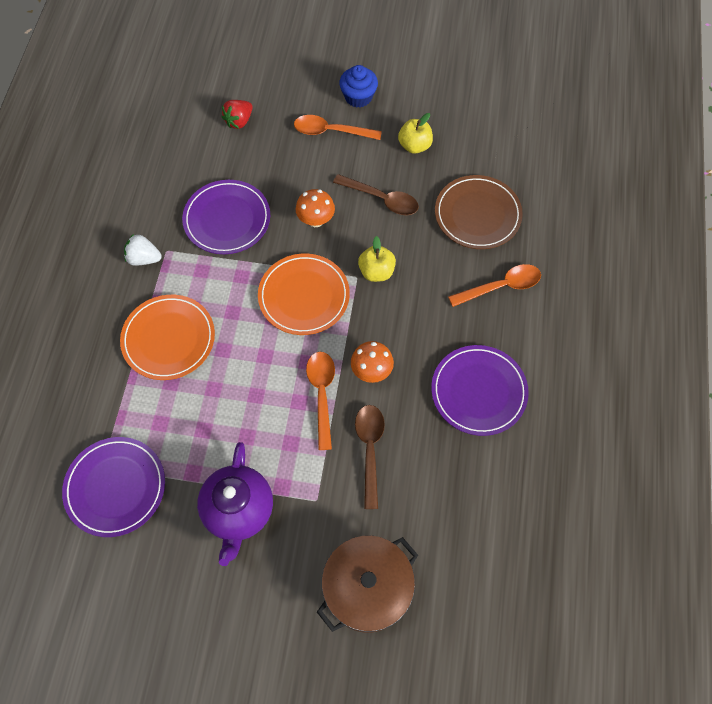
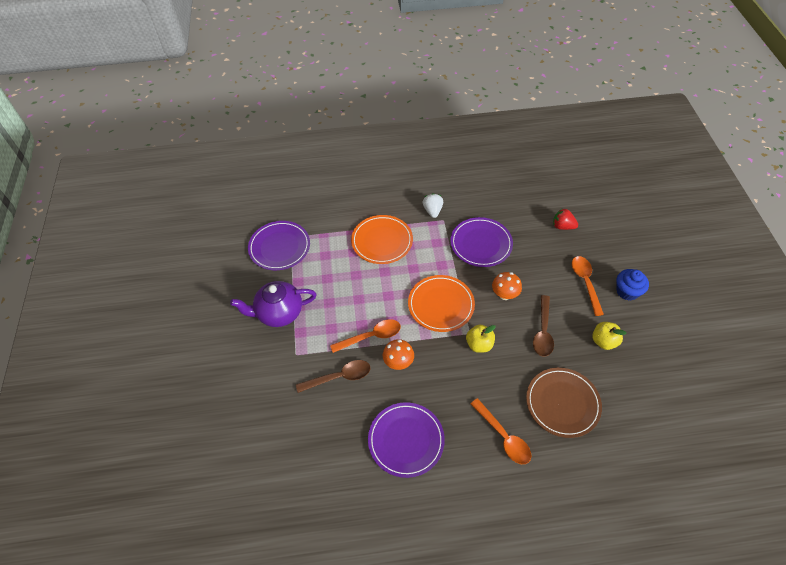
camera: 75 degrees right, 10 degrees down
(367, 588) = (243, 401): brown pot -> none

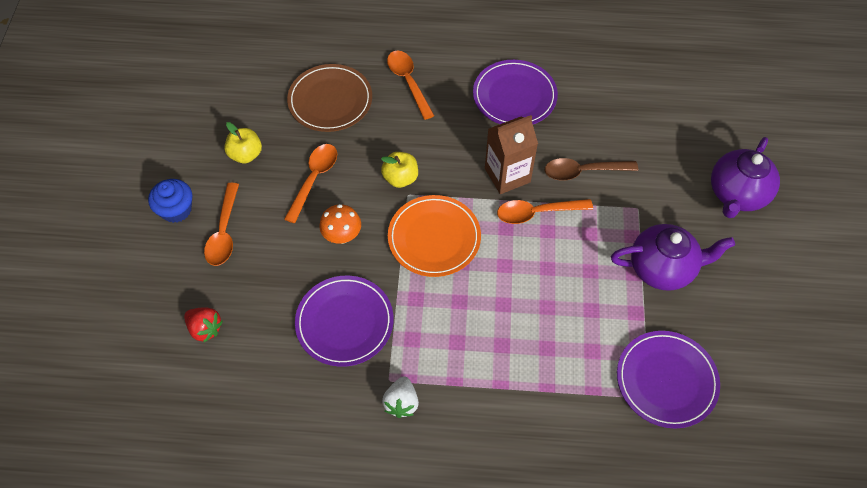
camera: 170 degrees left, 5 degrees up
(218, 380) = (736, 194): none -> purple teapot
(382, 241) = (498, 358): orange plate -> none
(398, 362) = (507, 175): orange mushroom -> brown carton
(543, 331) = (314, 179): brown spoon -> orange spoon

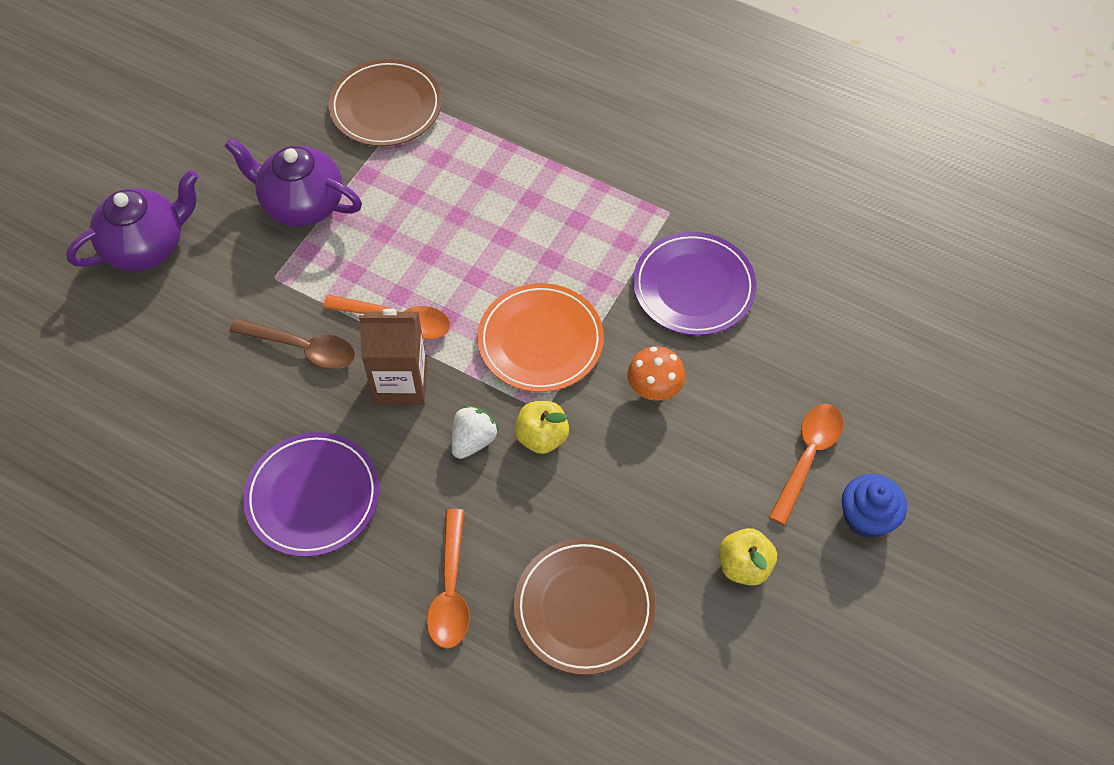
camera: 155 degrees left, 0 degrees up
(205, 329) = (862, 343): red strawberry -> none
(314, 179) = (660, 484): orange spoon -> none
(401, 402) = (666, 187): white strawberry -> white strawberry (473, 440)
(666, 380) = (386, 107): purple plate -> brown plate

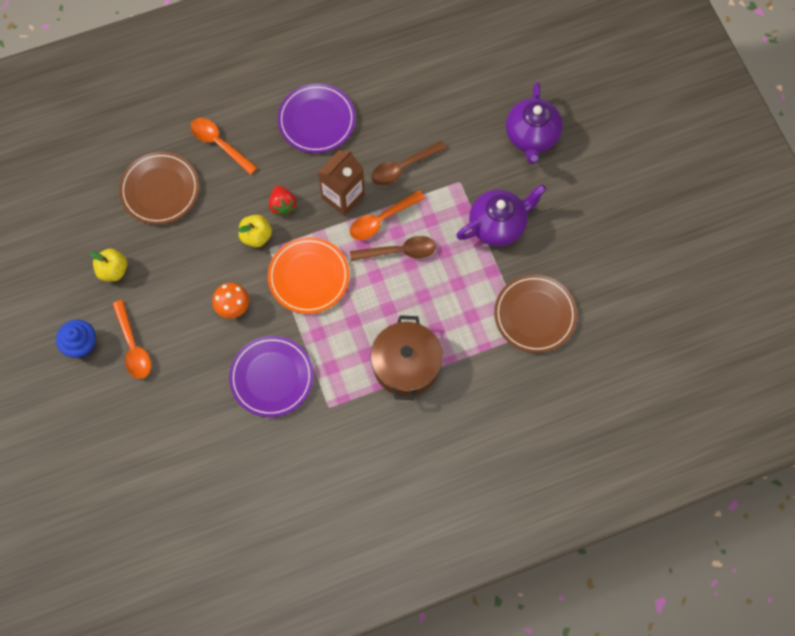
camera: 130 degrees right, 10 degrees up
(423, 275) = (399, 251): none -> brown spoon
(473, 440) = (282, 205): white strawberry -> red strawberry
(553, 177) = (406, 365): none -> brown pot

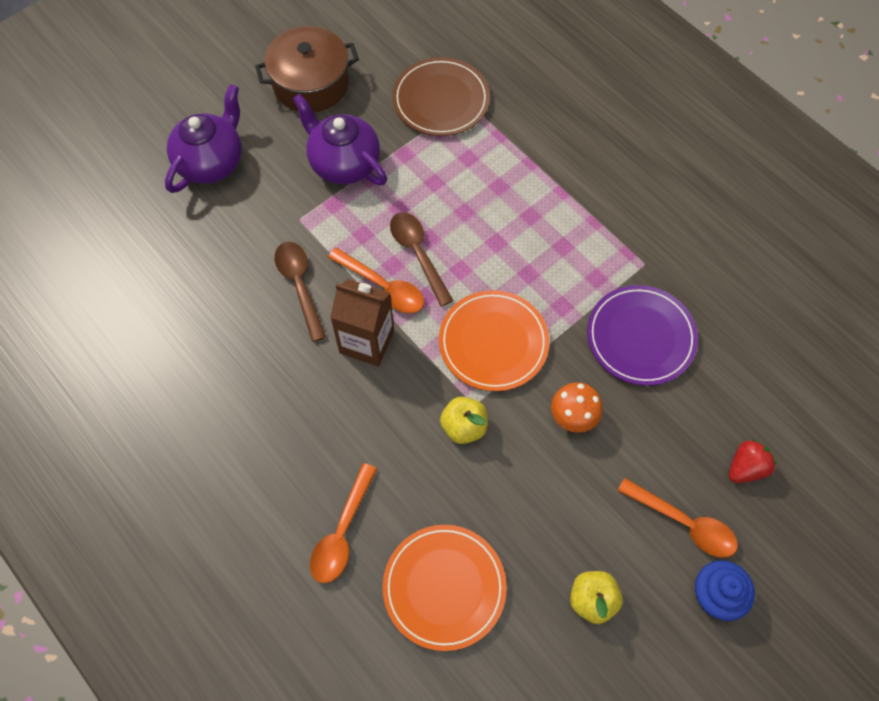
camera: 110 degrees left, 5 degrees down
(133, 346) = (683, 523): orange spoon -> orange spoon turned 75 degrees clockwise
(160, 190) = (444, 587): brown plate -> orange plate
(282, 205) = (407, 410): red strawberry -> red strawberry (746, 468)
(316, 120) = (263, 414): purple plate -> none
(403, 167) = (300, 286): brown spoon -> brown spoon turned 150 degrees counterclockwise
(406, 365) = (556, 203): brown pot -> brown pot (311, 83)
(531, 137) = (211, 162): purple teapot -> purple teapot turned 45 degrees counterclockwise

